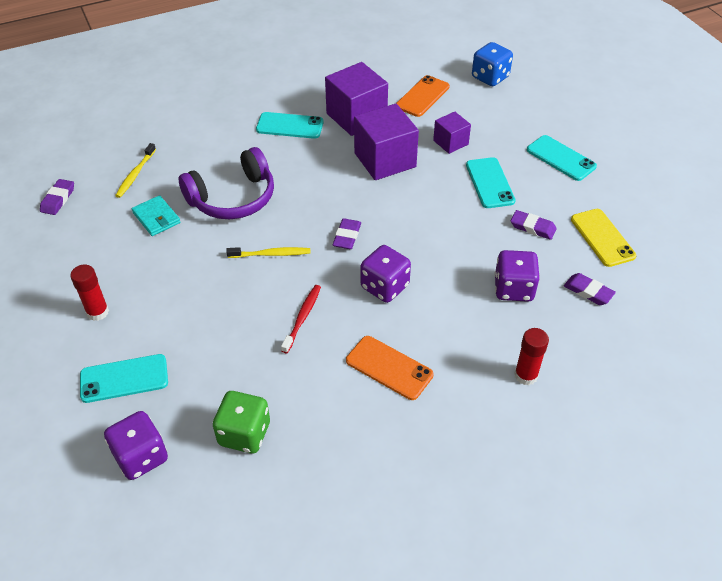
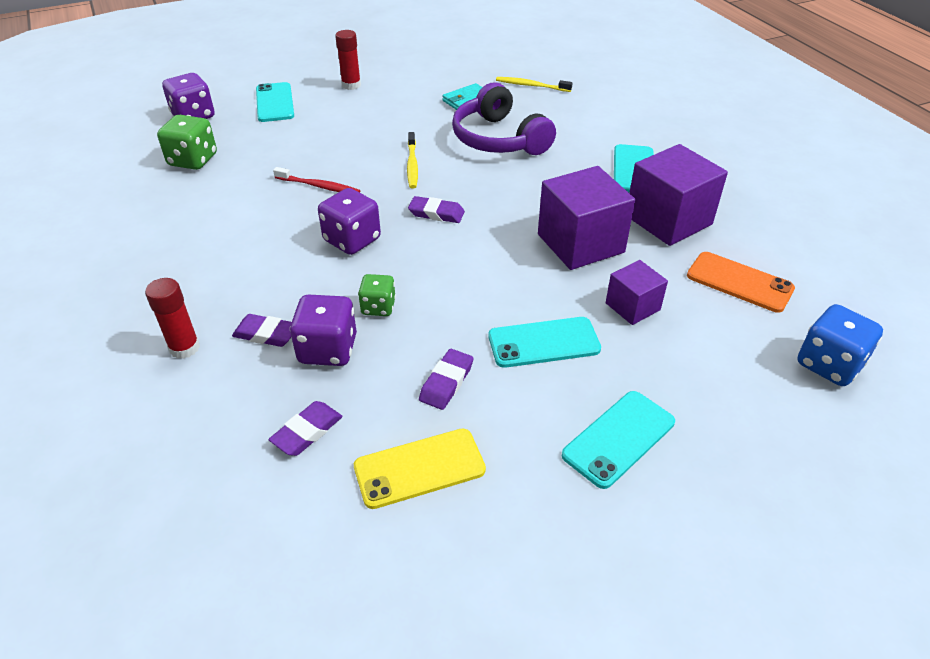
camera: 90 degrees right, 5 degrees down
(58, 199) = (493, 55): purple eraser -> purple eraser (266, 334)
(389, 368) = (235, 241): orange phone -> none
(465, 265) = (378, 307): none -> green dice

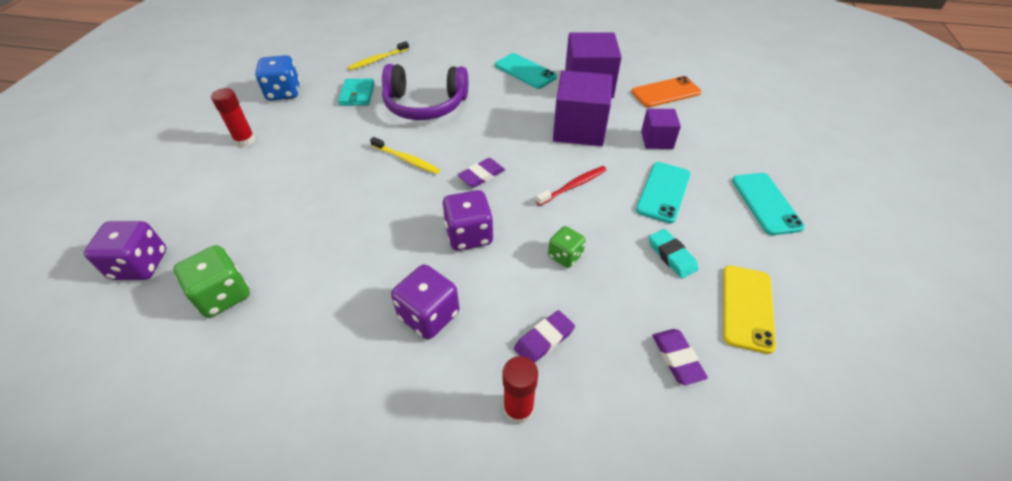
camera: 55 degrees left, 5 degrees up
(275, 103) = (203, 197): turquoise phone -> none
(319, 186) = (374, 224): red toothbrush -> red toothbrush (573, 186)
(328, 349) = (592, 307): purple dice -> purple dice (429, 315)
(446, 382) = (671, 256): purple eraser -> turquoise eraser
(829, 364) = (750, 101): blue dice -> blue dice (283, 93)

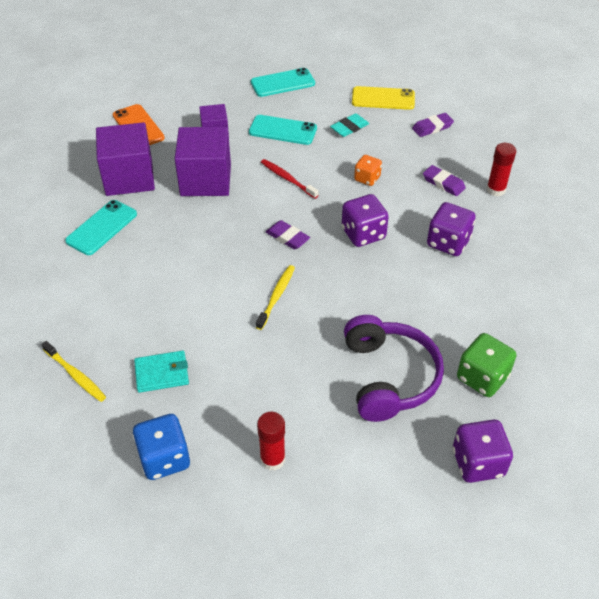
camera: 100 degrees left, 0 degrees up
(425, 105) = (177, 302): purple headphones -> purple headphones (389, 377)
(565, 256) = (367, 178): green dice -> orange dice

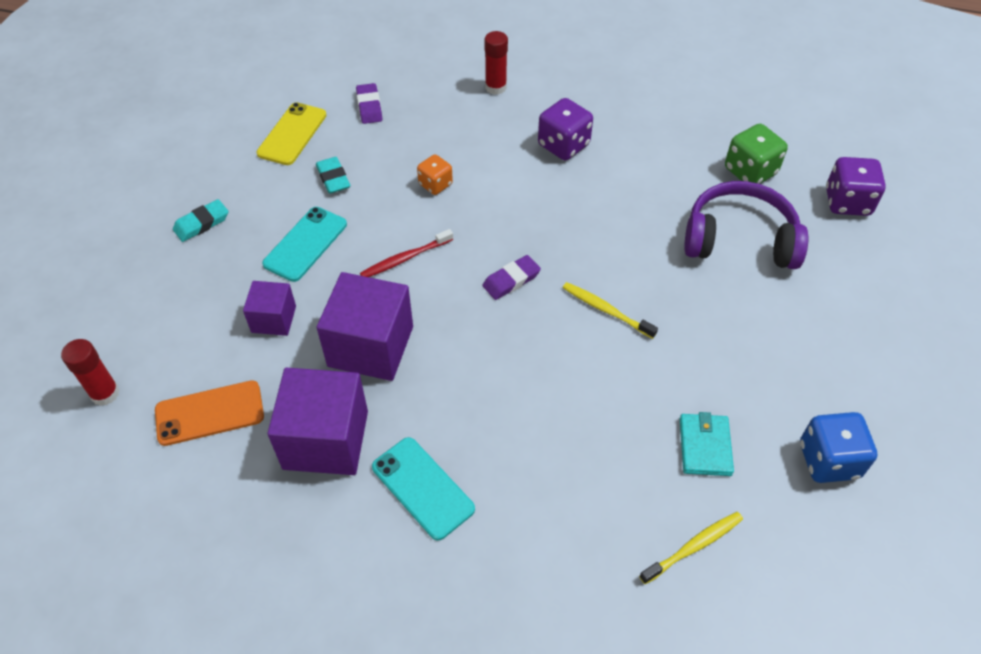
camera: 75 degrees left, 5 degrees up
(272, 459) = (834, 358): red glue stick -> red glue stick (105, 393)
(282, 83) = (201, 223): turquoise phone -> turquoise eraser
(363, 234) = (528, 210): purple dice -> none
(443, 183) = (469, 123): purple eraser -> none

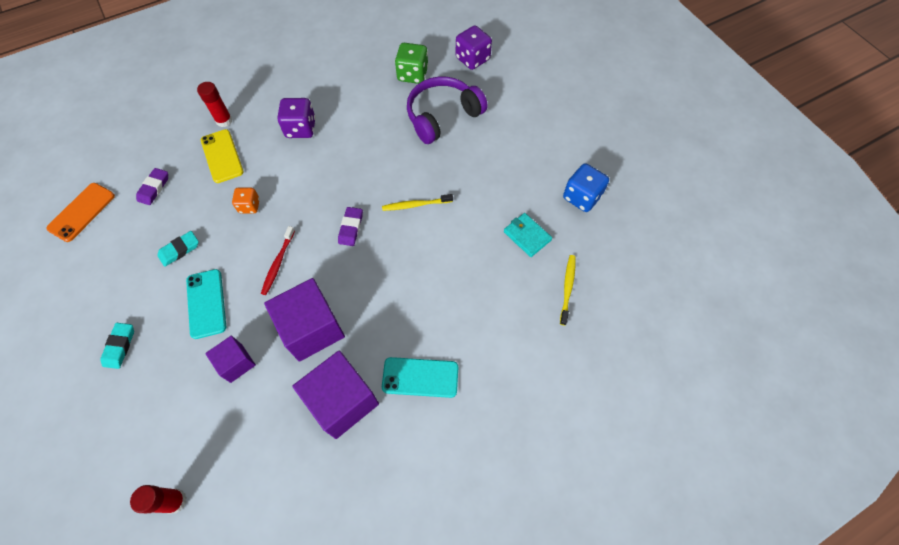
camera: 45 degrees left, 10 degrees up
(210, 413) = (257, 449): orange phone -> orange phone (82, 212)
(292, 134) = (119, 243): yellow phone -> yellow phone (222, 156)
(333, 178) = (179, 250): turquoise eraser -> turquoise eraser turned 60 degrees counterclockwise
(369, 106) = (154, 188): purple eraser -> purple eraser turned 75 degrees clockwise

